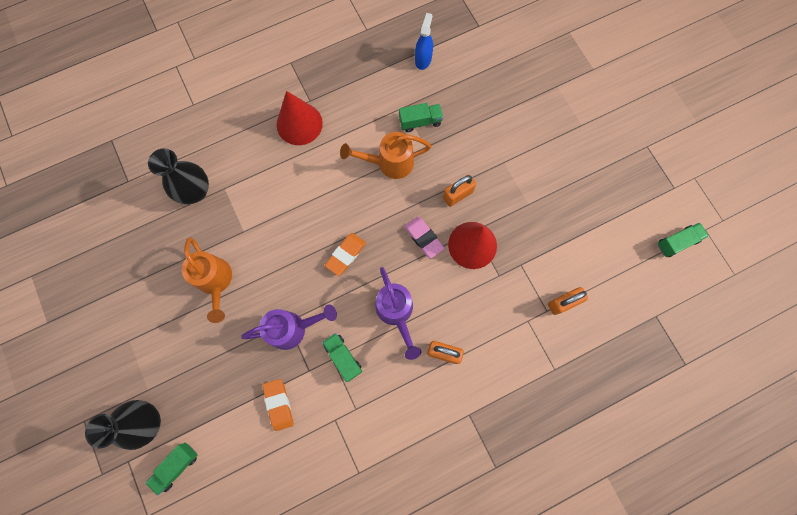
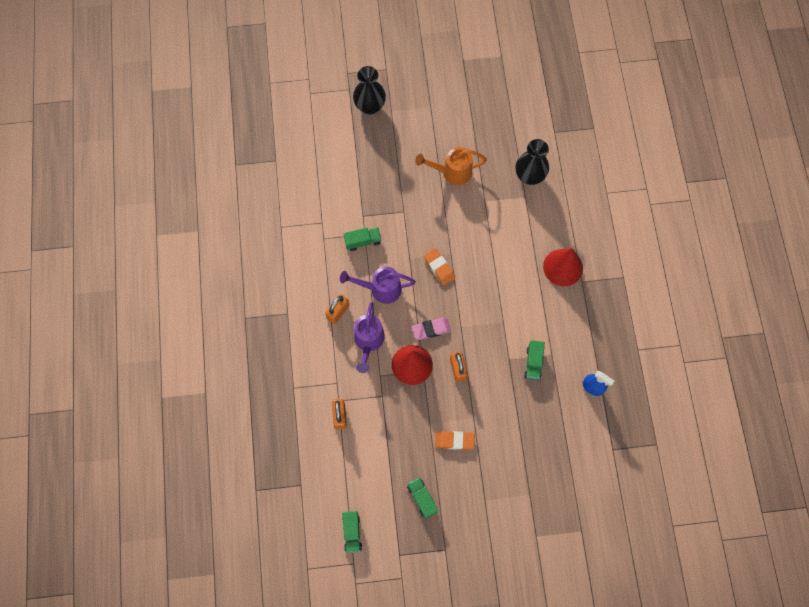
camera: 110 degrees right, 5 degrees down
(177, 466) = (333, 117): green truck -> green truck (422, 499)
(279, 404) = (347, 190): orange eraser -> orange eraser (454, 441)
(292, 328) = (397, 214): purple watering can -> purple watering can (368, 341)
(390, 163) = (504, 326): orange watering can -> none

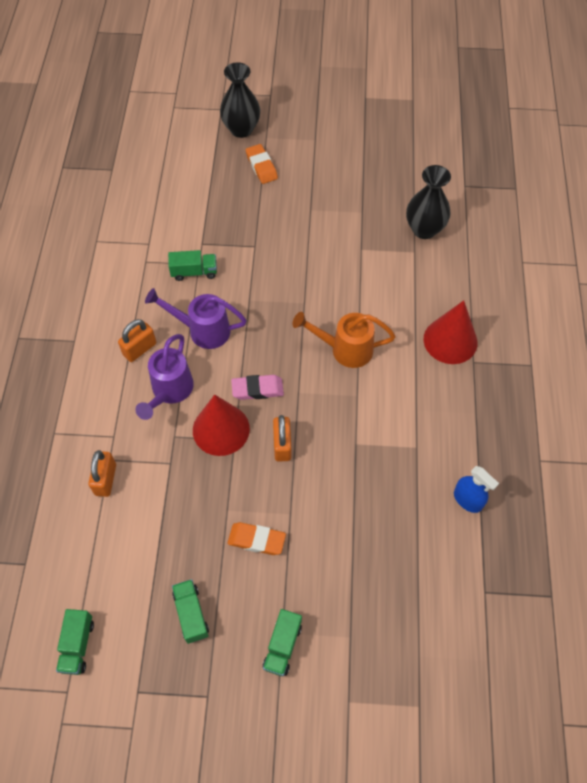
camera: 10 degrees right, 10 degrees down
(439, 267) = (285, 316): orange eraser -> orange eraser (261, 166)
(452, 172) = (326, 211): orange watering can -> orange watering can (345, 349)
(533, 363) = (389, 454): green truck -> green truck (282, 646)

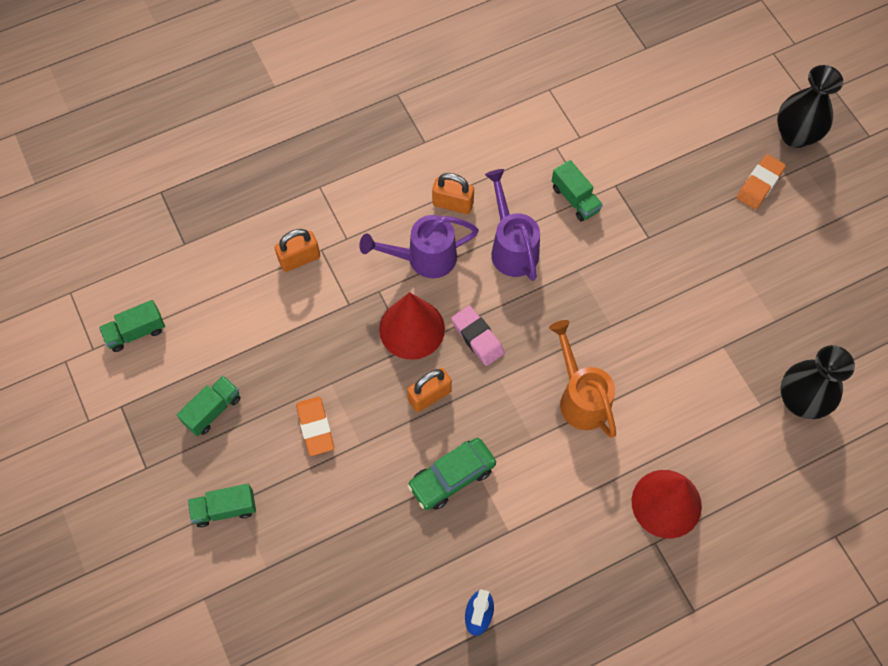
camera: 60 degrees right, 5 degrees up
(354, 463) = (452, 477): none -> green car

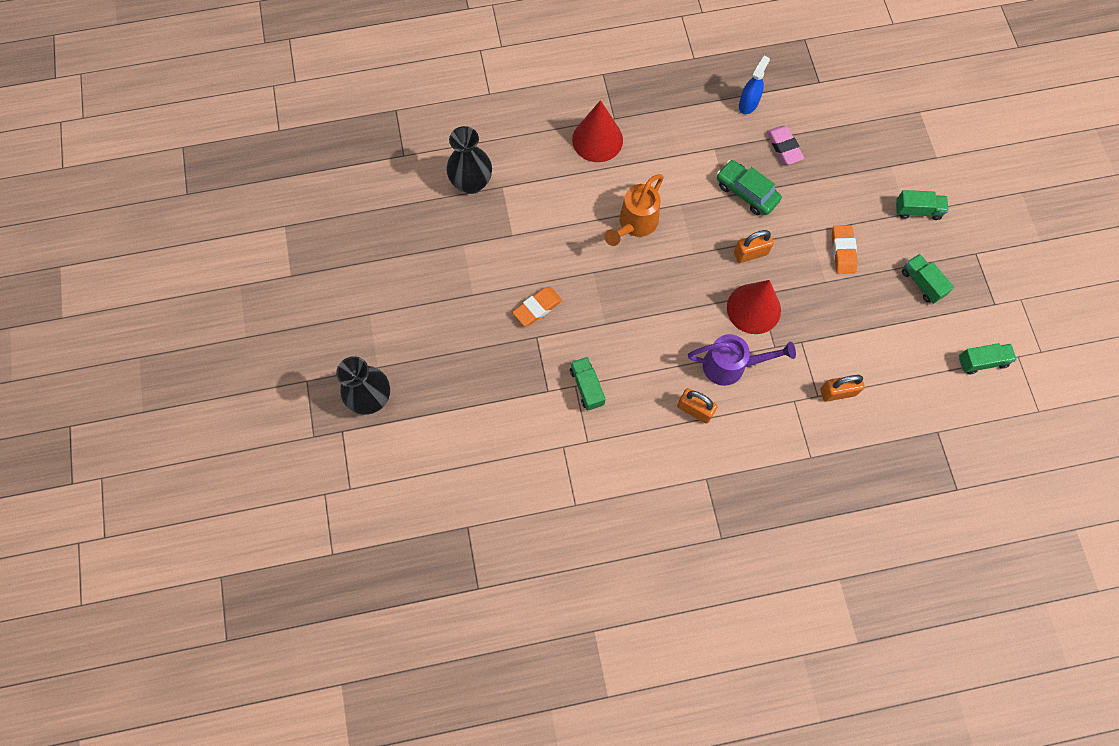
camera: 165 degrees left, 5 degrees up
(212, 410) = (922, 283): green truck -> green truck turned 90 degrees clockwise
(452, 477) = (746, 192): green car -> green car turned 120 degrees counterclockwise
(477, 337) = (702, 288): pink eraser -> pink eraser (784, 147)
(512, 248) = (654, 356): purple watering can -> none
(581, 398) = (635, 224): orange watering can -> orange watering can turned 45 degrees clockwise
(759, 184) = (423, 360): orange eraser -> orange eraser (537, 308)

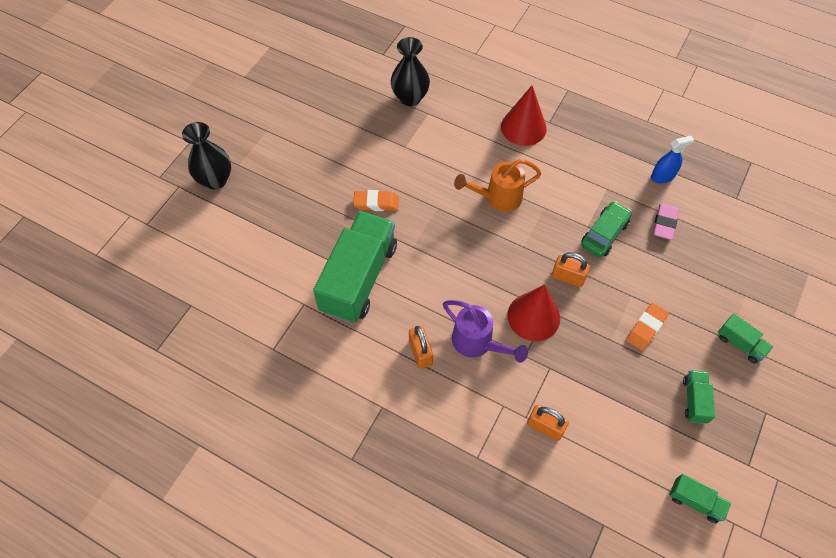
camera: 40 degrees right, 10 degrees down
(587, 387) = (359, 278): green truck -> green truck, size x2.30
(746, 192) = (604, 234): green car -> green car turned 45 degrees clockwise

